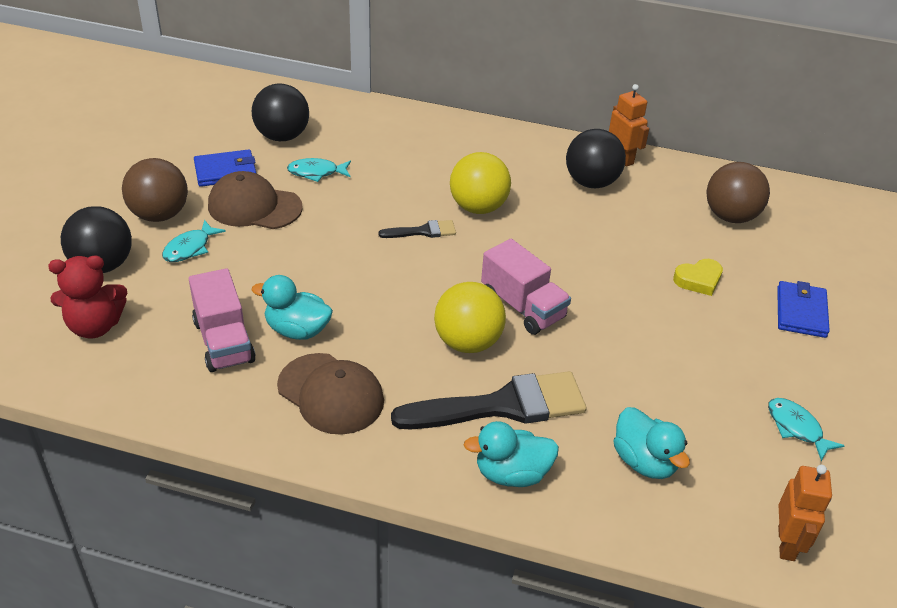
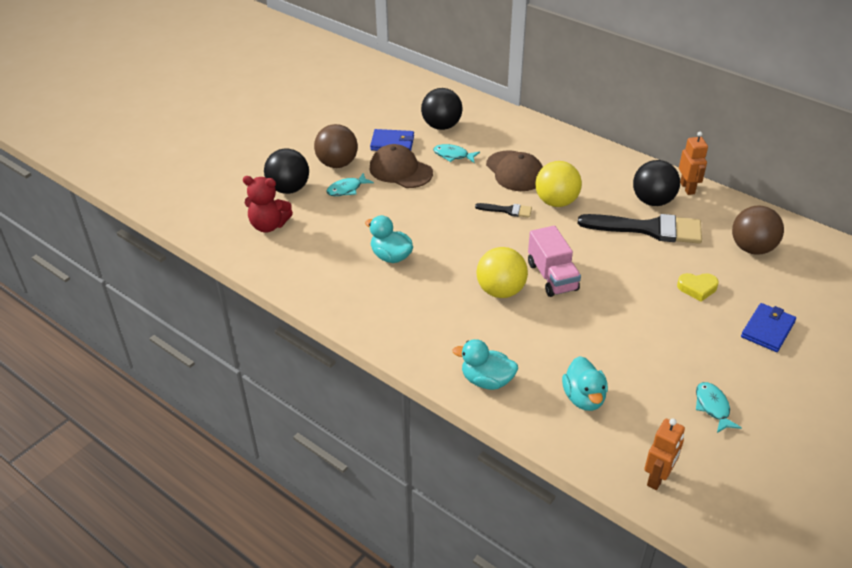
camera: 25 degrees right, 0 degrees up
(224, 341) = (341, 253): pink truck -> none
(331, 394) = (393, 301): brown cap -> brown cap (515, 171)
(501, 406) = (502, 337): black brush -> black brush (648, 229)

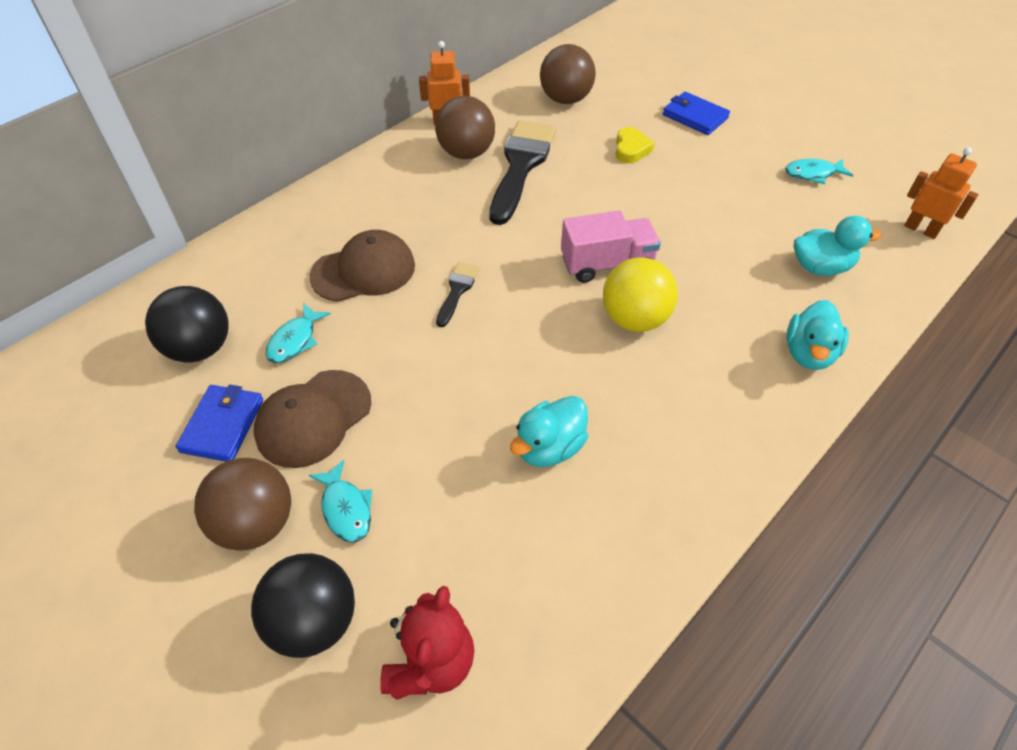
camera: 85 degrees left, 10 degrees up
(556, 202) = (448, 238): yellow ball -> none
(652, 201) = (466, 153): black ball -> brown ball

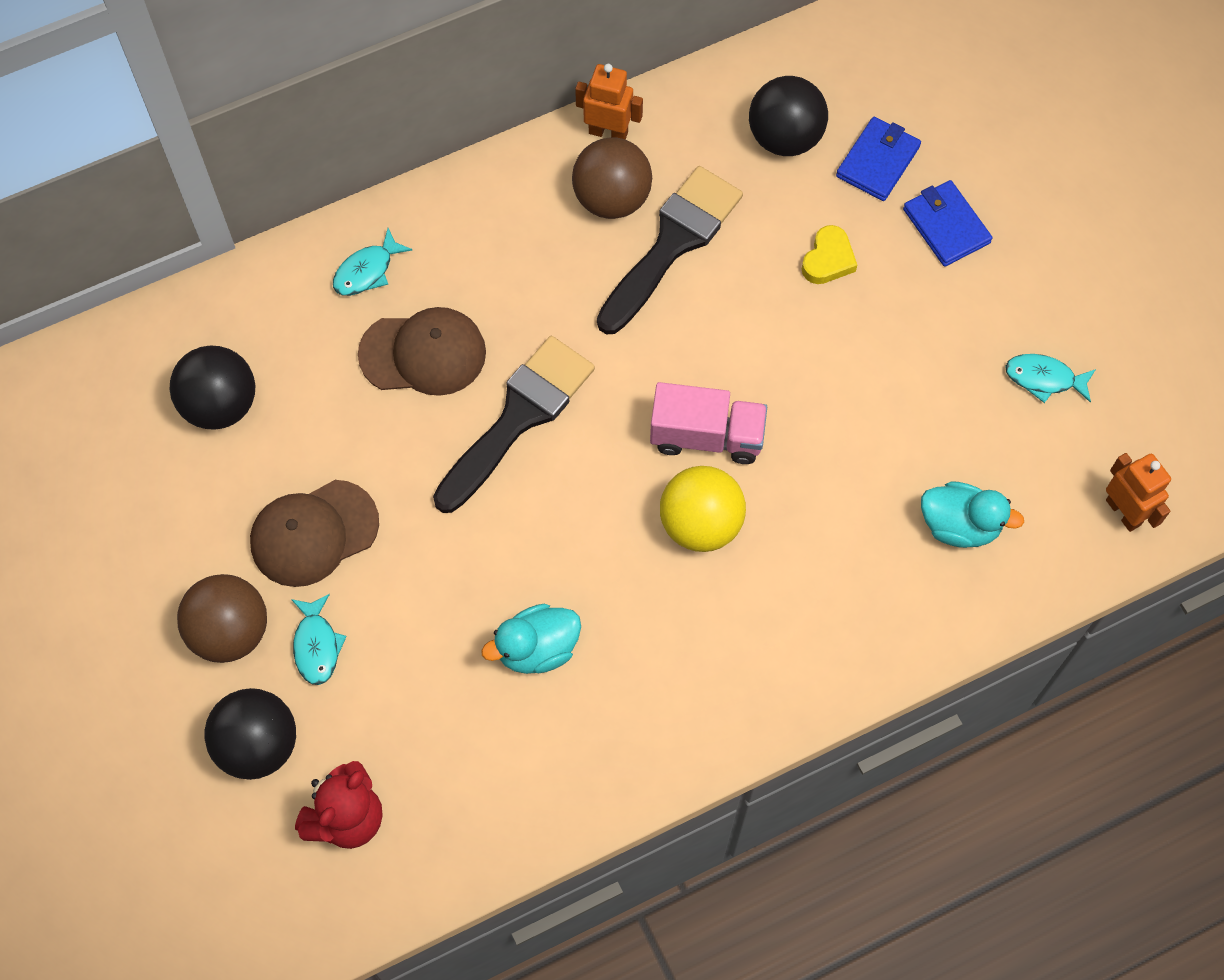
camera: 20 degrees right, 15 degrees up
(222, 425) = (223, 511): blue wallet -> blue wallet (878, 161)
(295, 340) = (321, 428): turquoise fish -> turquoise fish (367, 271)
(457, 291) = (518, 418): black brush -> black brush, size x2.10
(565, 99) = (785, 137): brown ball -> black ball
(808, 353) = (871, 634): turquoise duck -> none

